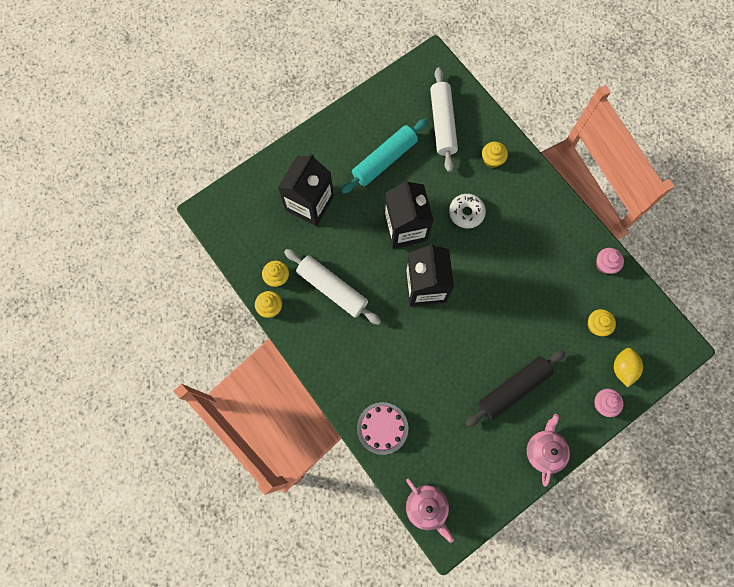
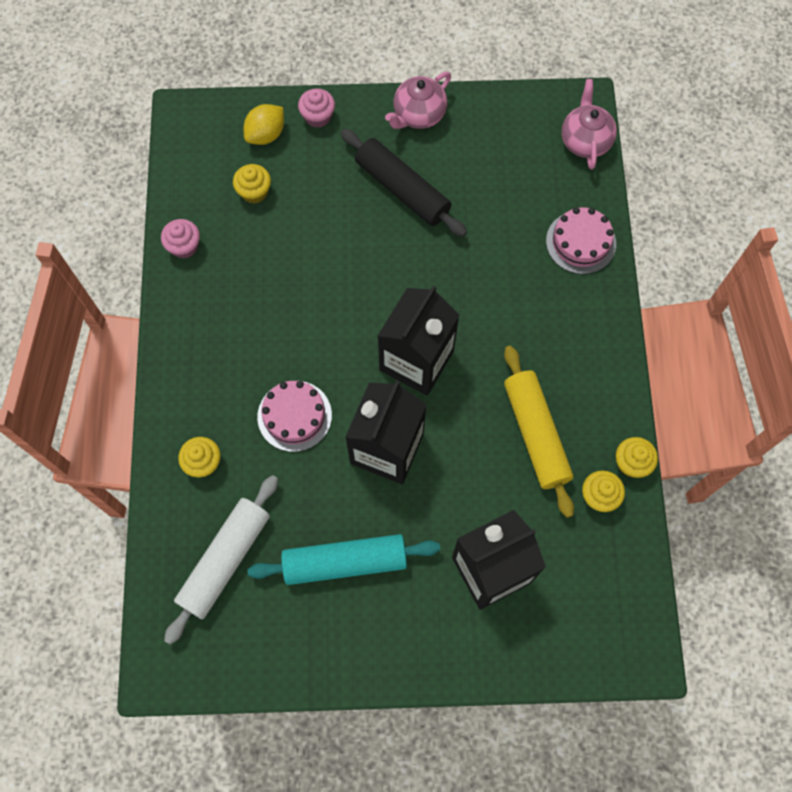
camera: 145 degrees left, 5 degrees down
(332, 289) = (536, 434): white rolling pin -> yellow rolling pin
(466, 213) = (294, 416): white donut -> pink cake
(513, 388) = (402, 190): black rolling pin -> black rolling pin turned 45 degrees clockwise

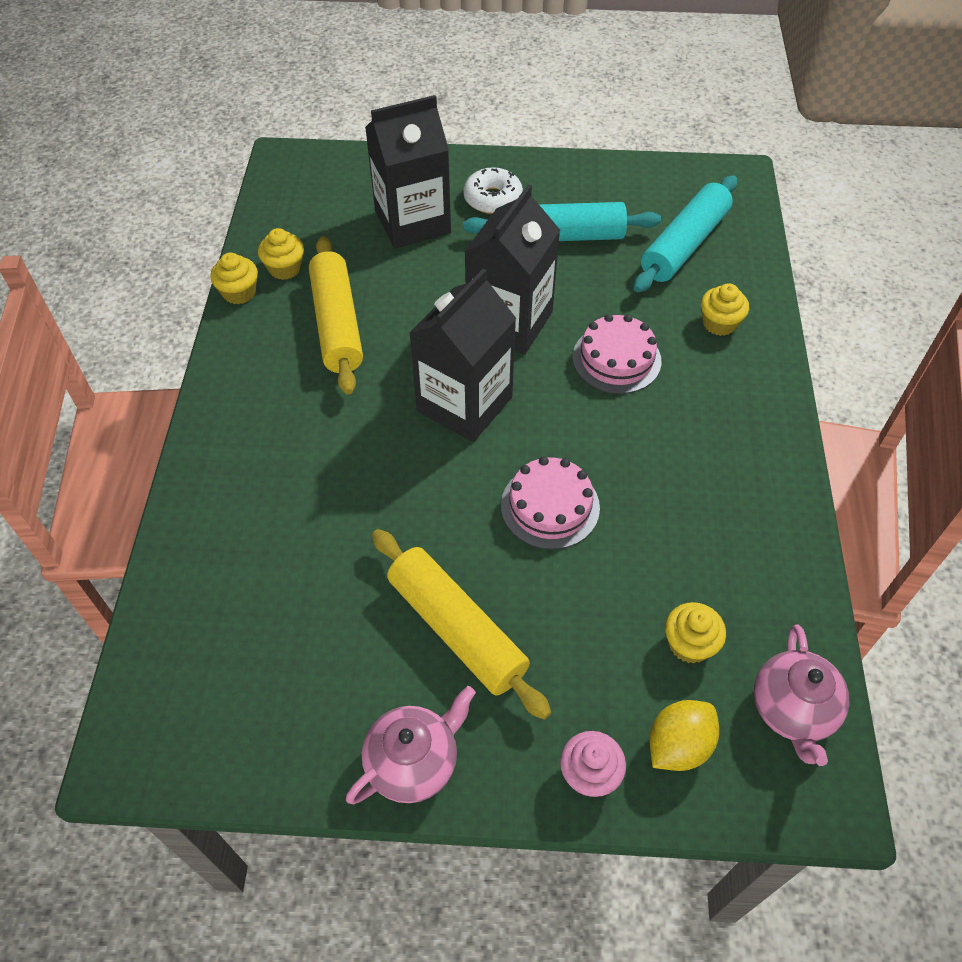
camera: 175 degrees left, 15 degrees down
(184, 246) = (785, 568): pink cupcake -> none
(225, 560) = (684, 245): white rolling pin -> turquoise rolling pin
(402, 190) = (457, 629): black rolling pin -> yellow rolling pin
(415, 612) = (493, 199): none -> white donut
(580, 242) = (211, 530): pink cake -> pink cake (550, 506)
(585, 141) = (147, 689): pink teapot -> pink teapot (792, 710)

